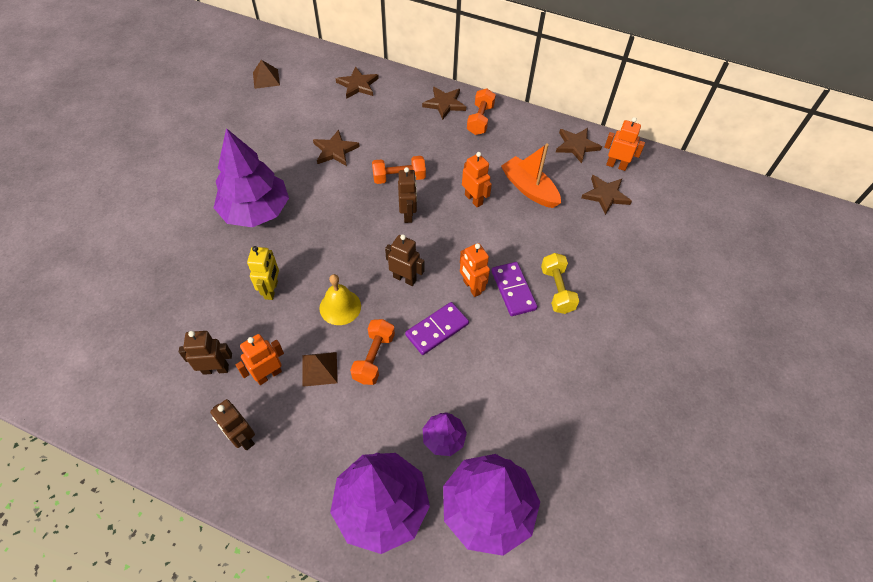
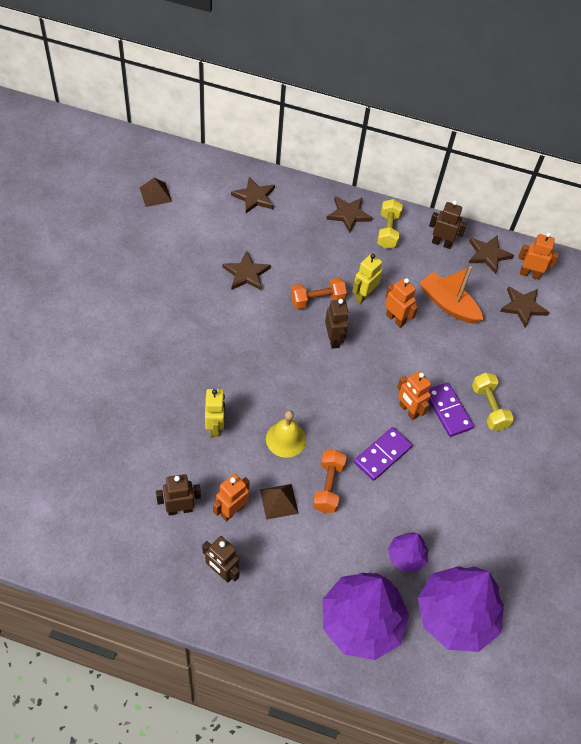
camera: 10 degrees left, 0 degrees up
(256, 211) = (180, 345): purple tree -> none
(404, 278) = (342, 406): brown robot -> brown robot (441, 243)
(445, 176) = (363, 295): none -> yellow robot
(480, 120) = (388, 231): orange dumbbell -> yellow dumbbell

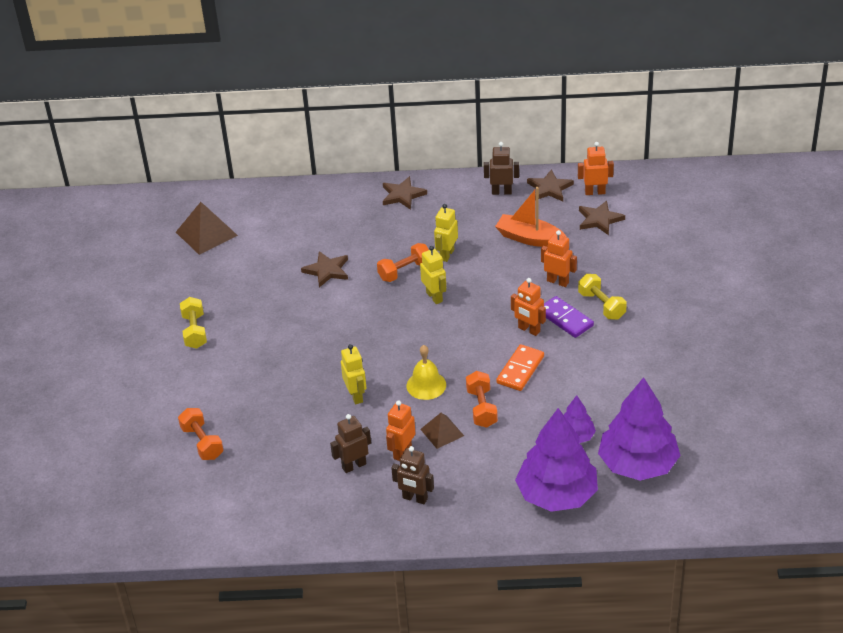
camera: 10 degrees left, 15 degrees down
(52, 427) = (202, 442): none -> orange dumbbell
(155, 194) = (206, 233): brown pyramid -> brown pyramid, size x1.63
(254, 197) = (304, 207): brown star -> none
(333, 339) = (434, 297): brown robot -> yellow robot
(382, 455) = (520, 370): purple domino -> orange domino
(388, 231) = (446, 197): yellow dumbbell -> yellow dumbbell (194, 331)
(395, 319) = (485, 264): orange robot -> orange robot (558, 281)

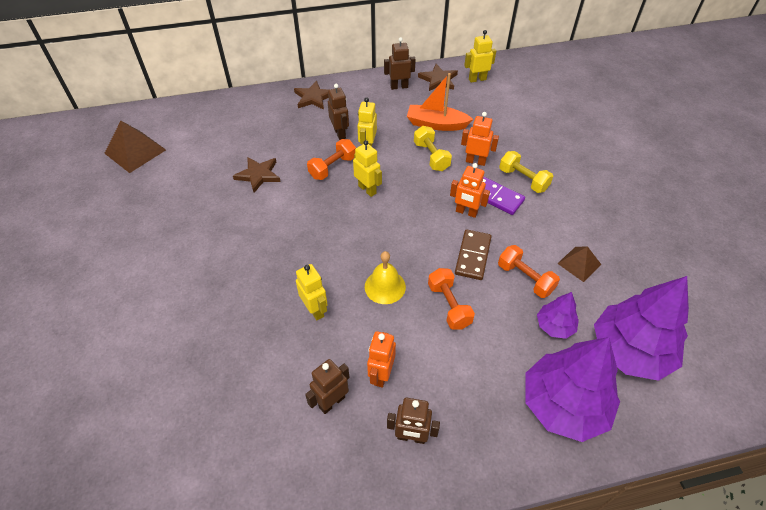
camera: 15 degrees left, 10 degrees up
(194, 331) = (131, 256): yellow dumbbell -> yellow dumbbell (431, 156)
(202, 442) = (151, 397): orange dumbbell -> orange dumbbell (525, 278)
(421, 237) = (340, 133): none -> brown robot
(442, 432) = (417, 341): brown pyramid -> brown pyramid (579, 263)
(520, 370) = (472, 256): orange domino -> brown domino
(595, 192) = (477, 79): orange robot -> yellow robot
(599, 219) = (490, 102): brown star -> none

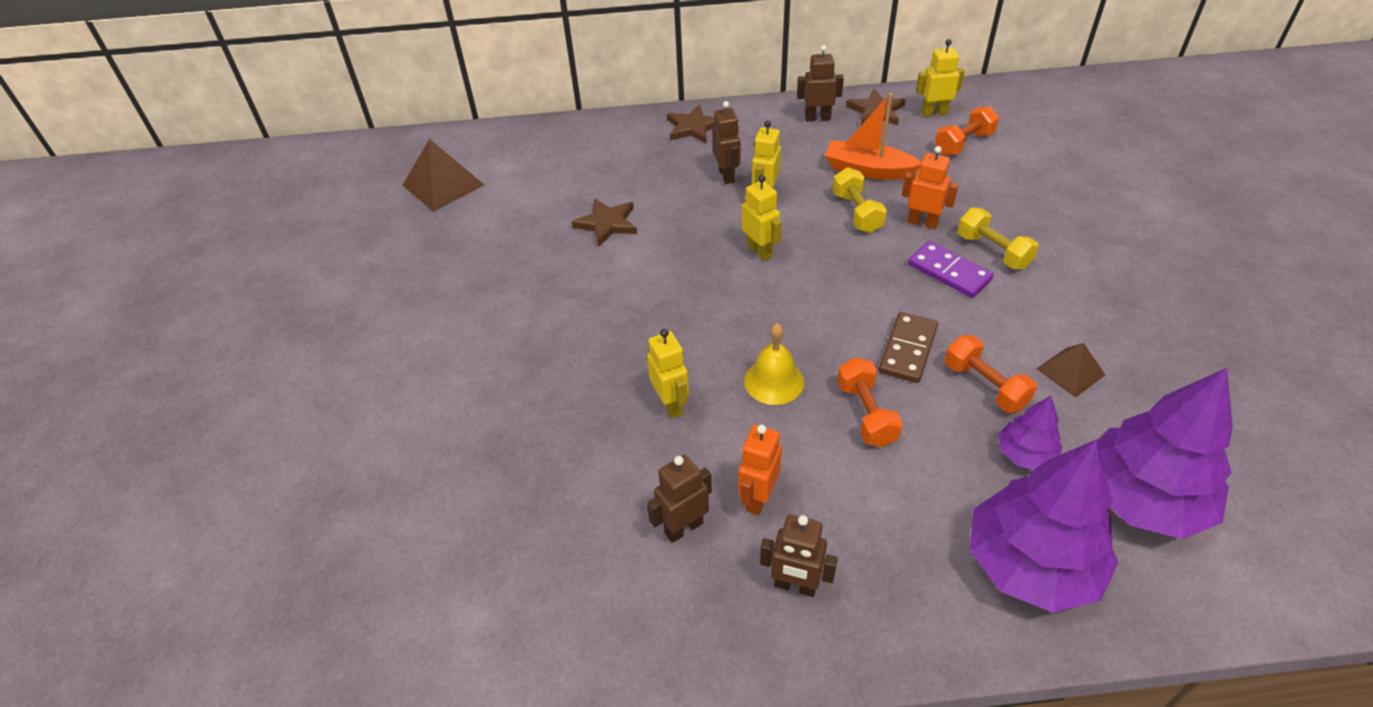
camera: 10 degrees right, 5 degrees down
(333, 167) = (712, 219): orange dumbbell -> orange dumbbell (963, 143)
(466, 212) = (902, 290): orange robot -> none

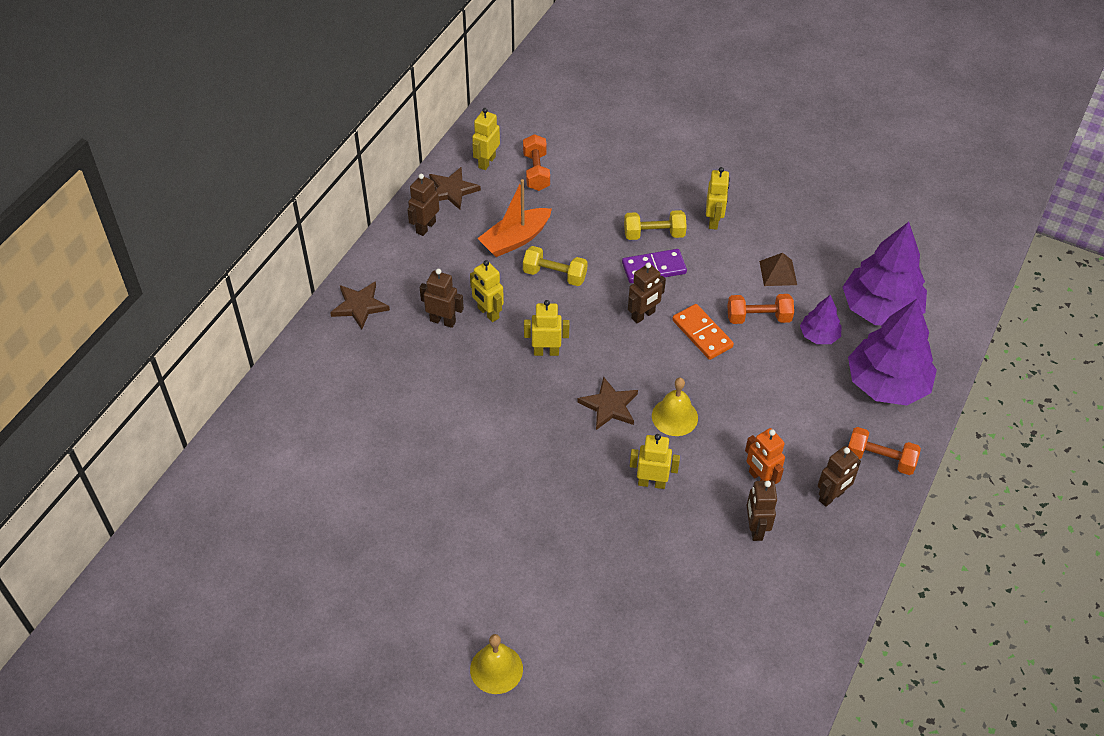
camera: 60 degrees left, 5 degrees up
(364, 396) = (496, 669): none -> yellow bell
(443, 185) = (268, 513): brown pyramid -> none
(607, 224) = (431, 424): brown star -> brown star (609, 406)
(866, 414) = (736, 387): orange dumbbell -> orange dumbbell (880, 459)
(879, 294) = (643, 315): none -> brown robot
(907, 349) = (702, 334): brown domino -> orange domino
(922, 222) = (596, 249): orange robot -> none
(1071, 285) = (713, 221): none -> yellow robot

